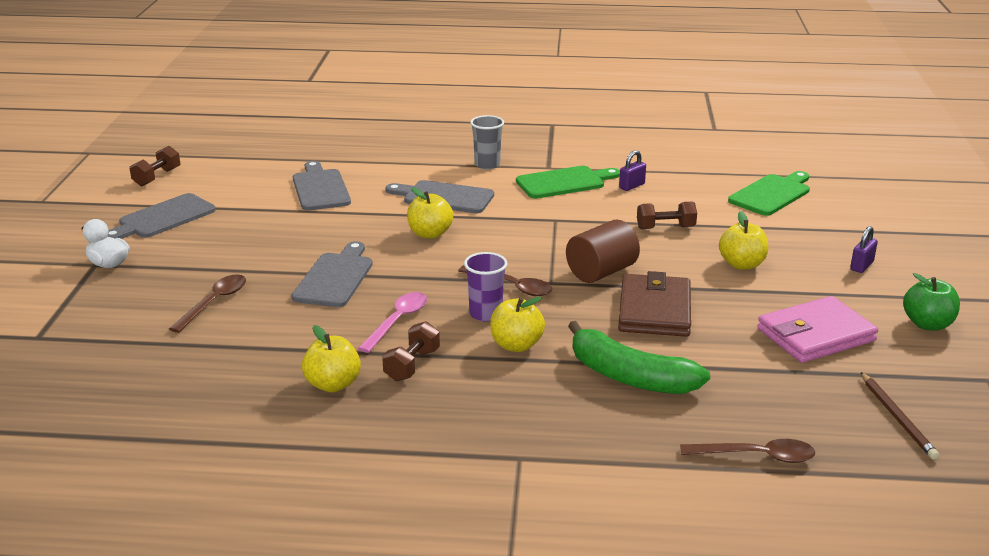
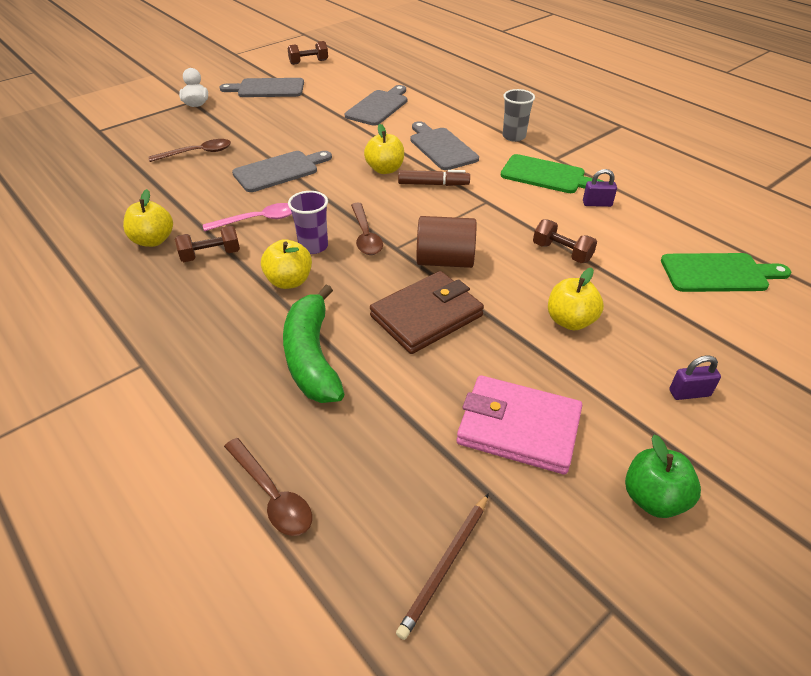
camera: 45 degrees right, 15 degrees up
(491, 226) = (433, 184): none -> brown marker

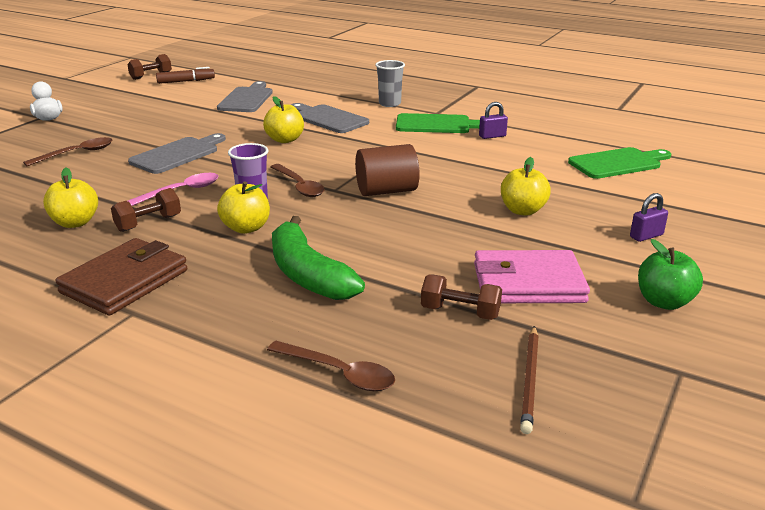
camera: 20 degrees left, 15 degrees down
(267, 88) = (120, 99): grey cutting board -> none
(426, 316) = (396, 229): brown wallet -> brown wallet (125, 281)
(433, 184) = (338, 143): brown marker -> brown marker (186, 81)
(562, 252) = (485, 170): brown dumbbell -> brown dumbbell (460, 312)

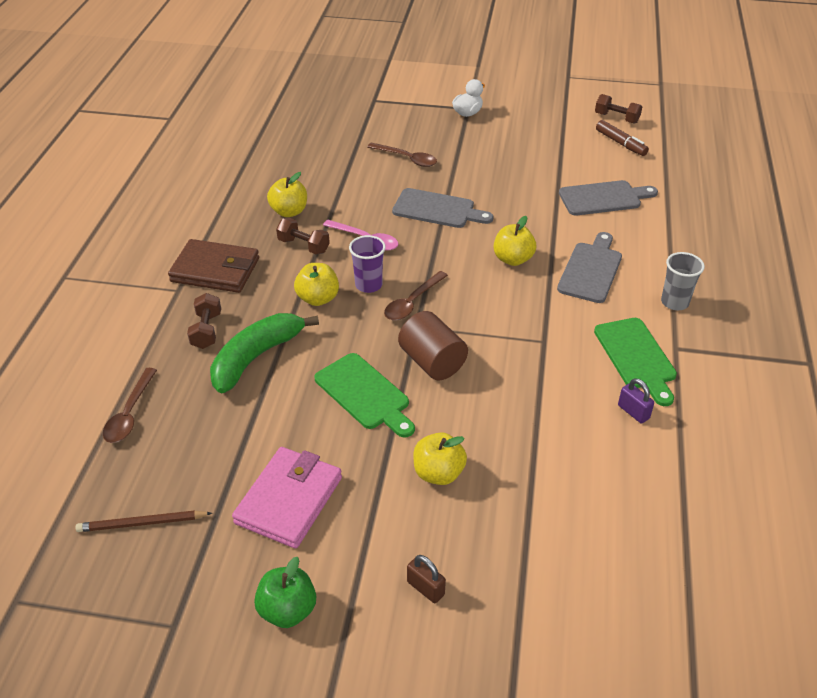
camera: 70 degrees right, 15 degrees up
(460, 312) = (227, 462): brown dumbbell -> brown dumbbell (206, 330)
(528, 283) = (289, 500): pink wallet -> pink wallet turned 45 degrees clockwise
(618, 163) = (623, 547): green cutting board -> green cutting board (364, 394)
(646, 236) = (425, 588): purple padlock -> brown padlock

